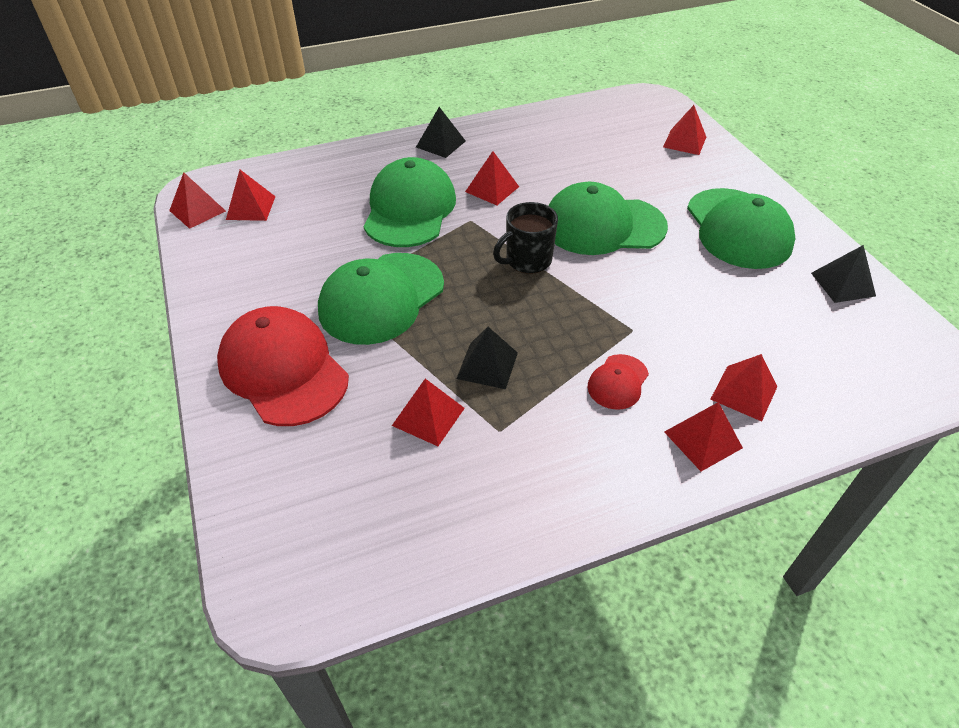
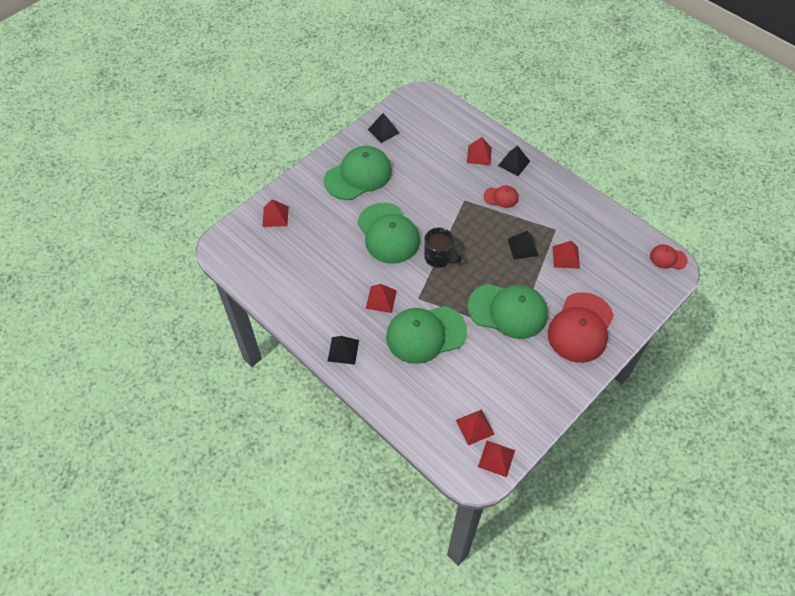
camera: 115 degrees left, 10 degrees up
(305, 601) = (668, 258): none -> red cap
(703, 439) = (513, 163): red pyramid -> black pyramid

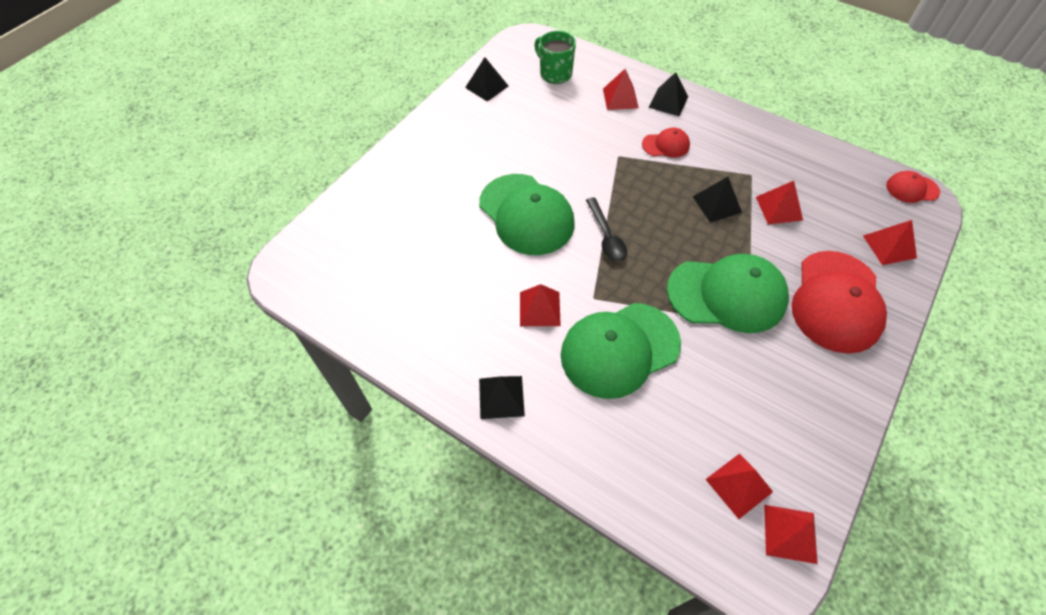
camera: 10 degrees left, 0 degrees up
(275, 216) = (359, 215): red pyramid -> red pyramid (889, 246)
(358, 175) = (466, 145): green cap -> none
(436, 127) = (555, 73): none -> green mug
(438, 258) = (606, 236): black mug -> black spoon

